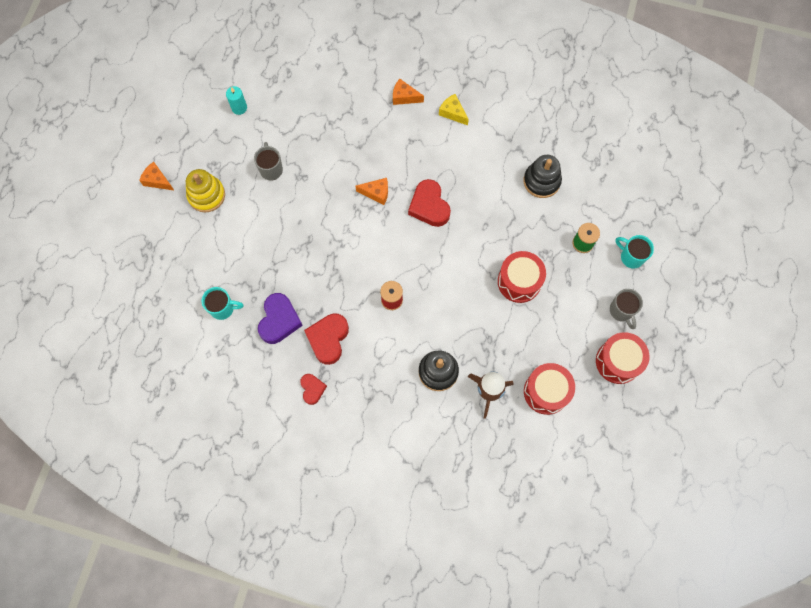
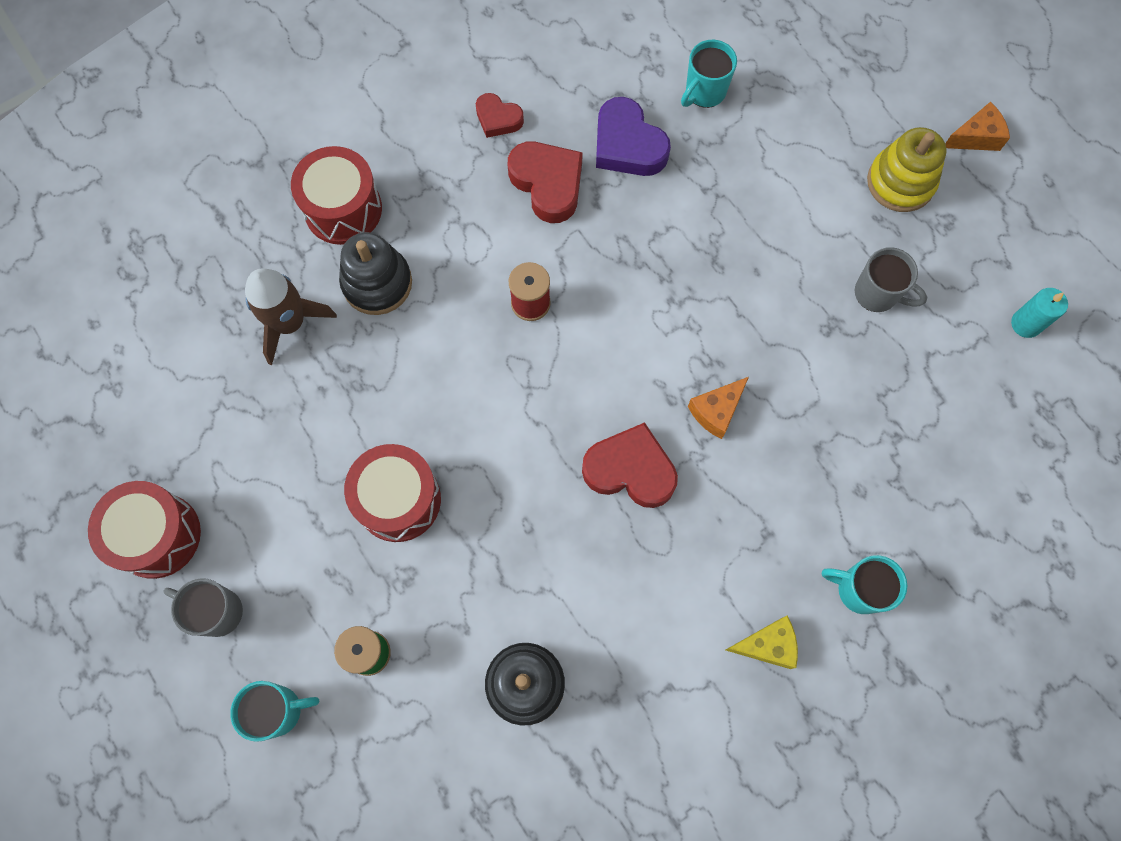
camera: 130 degrees right, 0 degrees up
(404, 97) = (859, 589): orange cheese -> turquoise mug
(546, 392) = (217, 398): red drum -> red drum (343, 209)

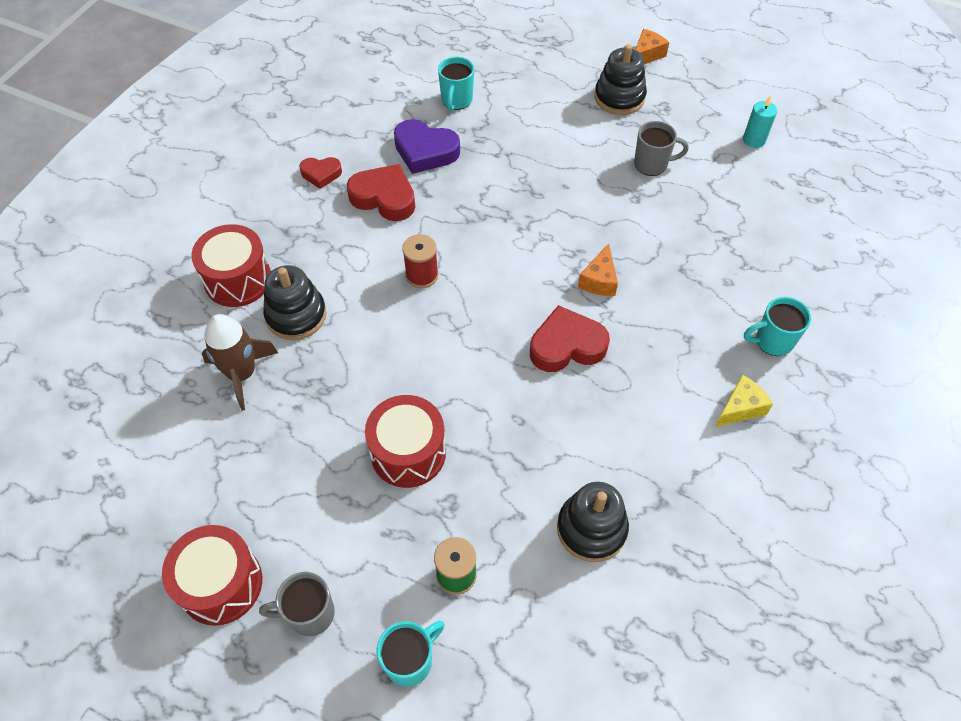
camera: 30 degrees left, 15 degrees down
(900, 182) = (619, 97): yellow stacking toy -> black stacking toy

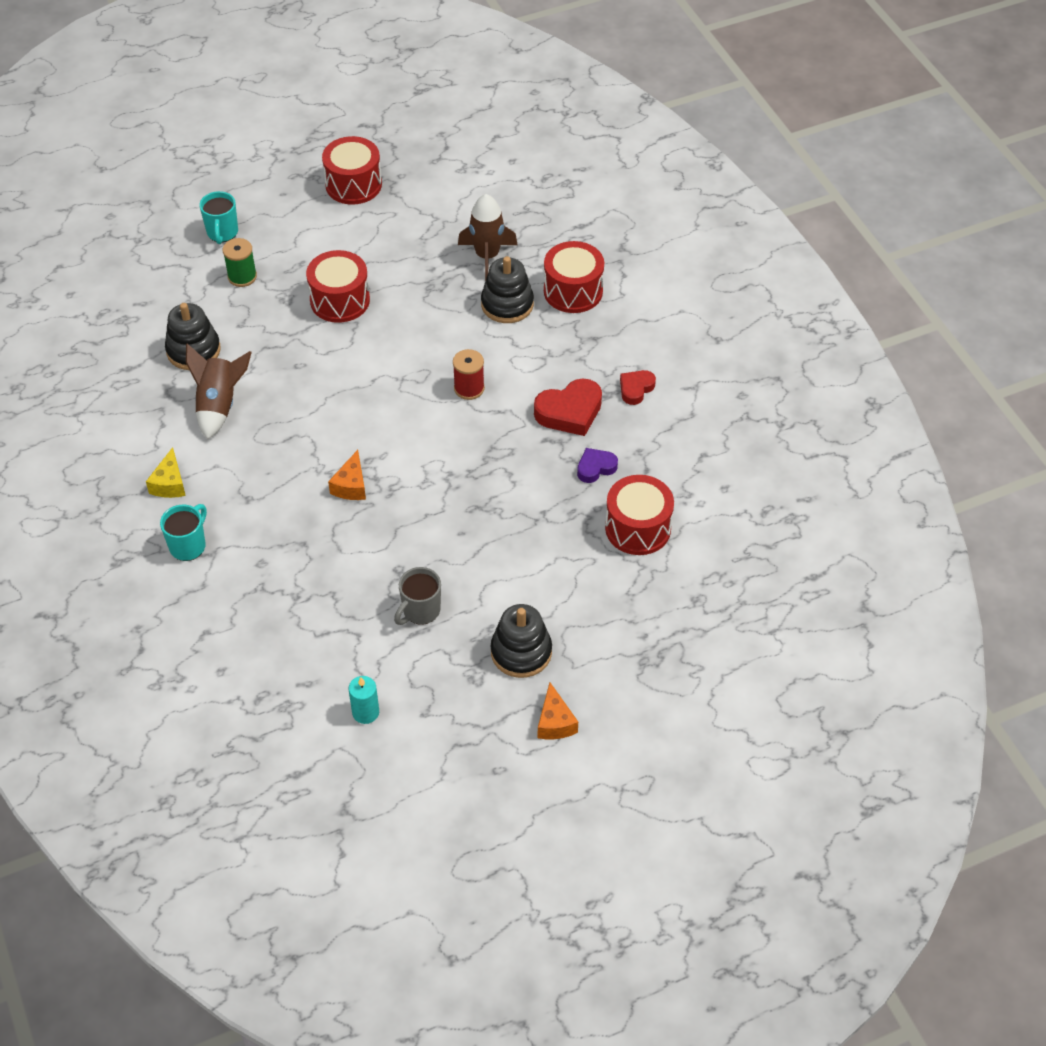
camera: 130 degrees right, 5 degrees down
(309, 614) = (294, 209): grey mug -> none
(425, 151) = (595, 468): purple heart -> purple heart, size x0.59
(456, 100) = (638, 528): turquoise mug -> red drum
(566, 345) = (321, 427): red heart -> none
(599, 280) = (351, 485): orange cheese -> orange cheese turned 135 degrees counterclockwise
(627, 445) = (219, 405): none -> brown rocket

